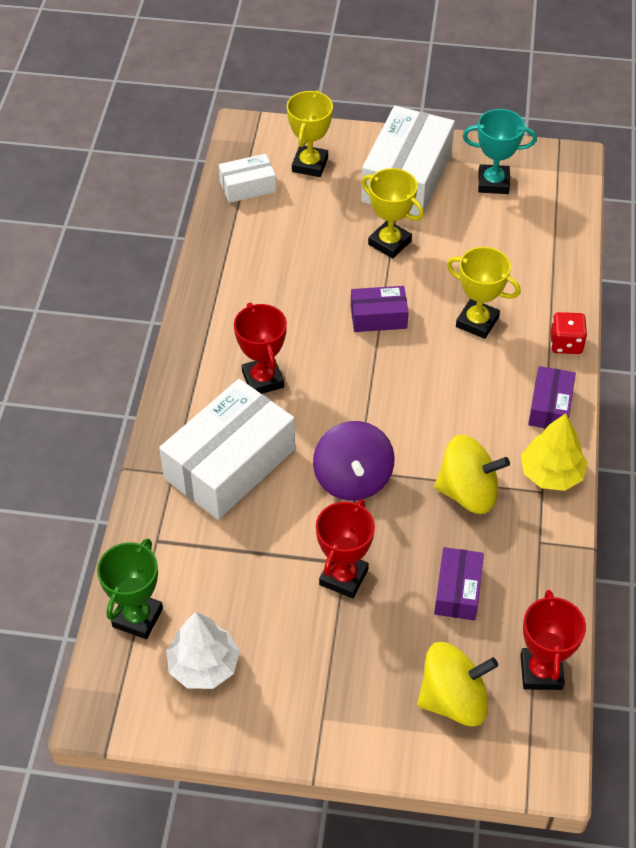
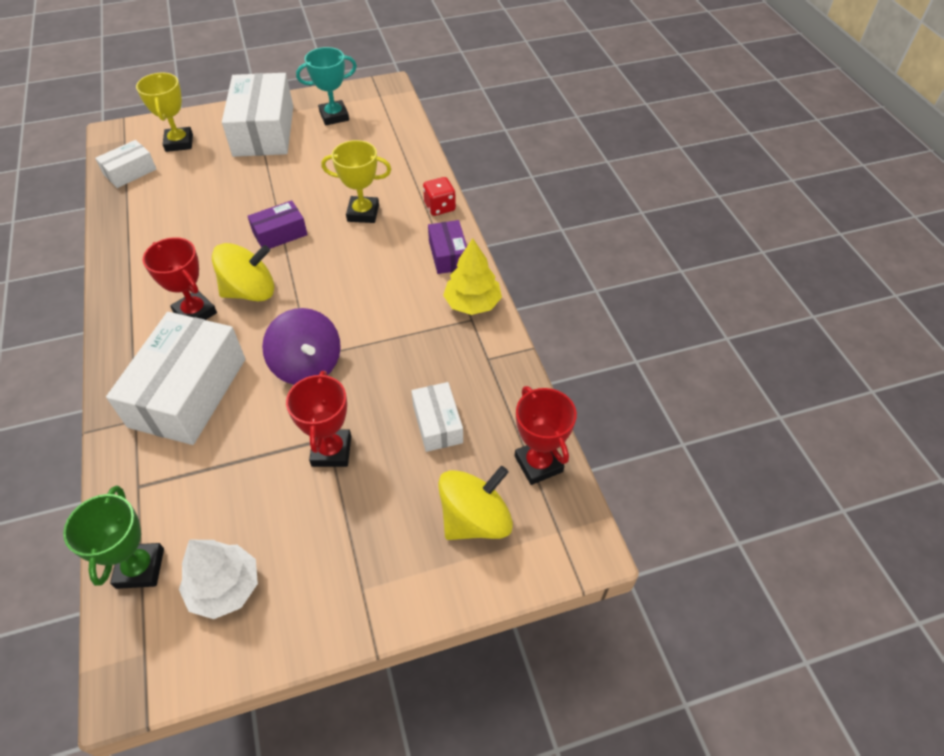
camera: 25 degrees left, 0 degrees up
(389, 243) = (268, 178): yellow trophy -> none
(457, 591) = (437, 424): purple box -> white box
(468, 492) = (411, 341): yellow spinning top -> yellow spinning top (250, 291)

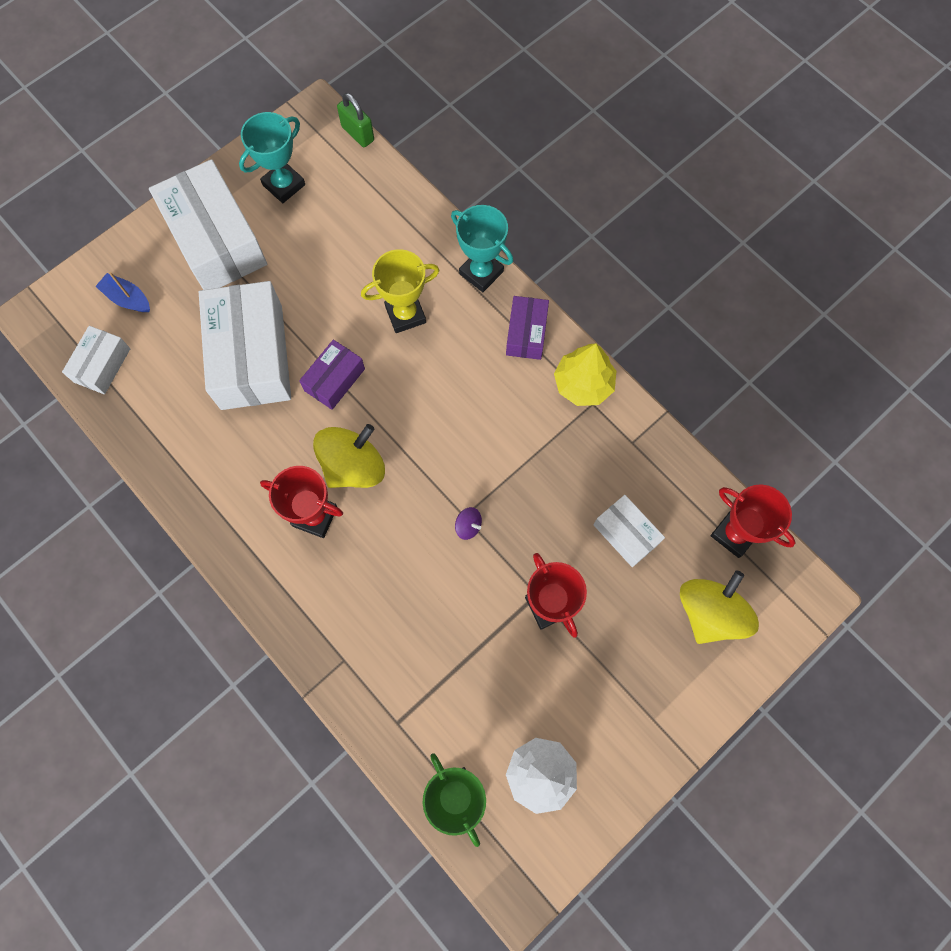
camera: 25 degrees left, 20 degrees up
(179, 143) = (127, 298): yellow trophy -> blue boat
(188, 392) = (374, 607): white box -> white box (252, 356)
(307, 365) = (468, 526): purple spinning top -> purple spinning top, size x0.42
(407, 105) = (358, 134): none -> green padlock
(439, 207) = (481, 272): red dice -> turquoise trophy
(448, 255) = (526, 333): purple box -> purple box turned 45 degrees clockwise

